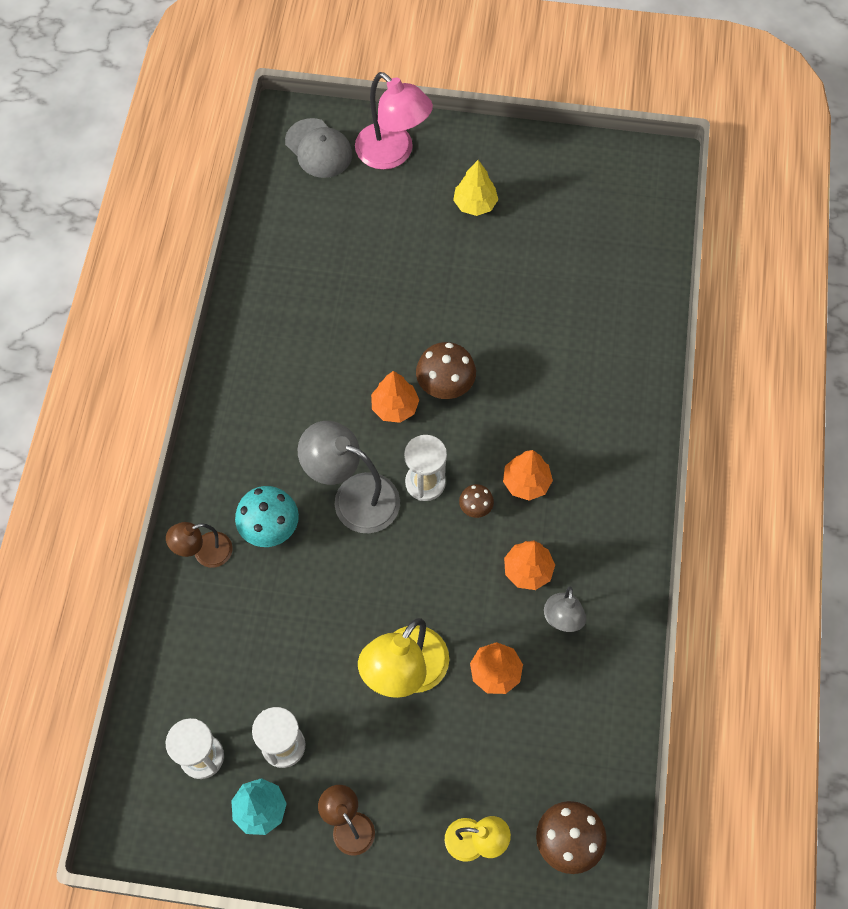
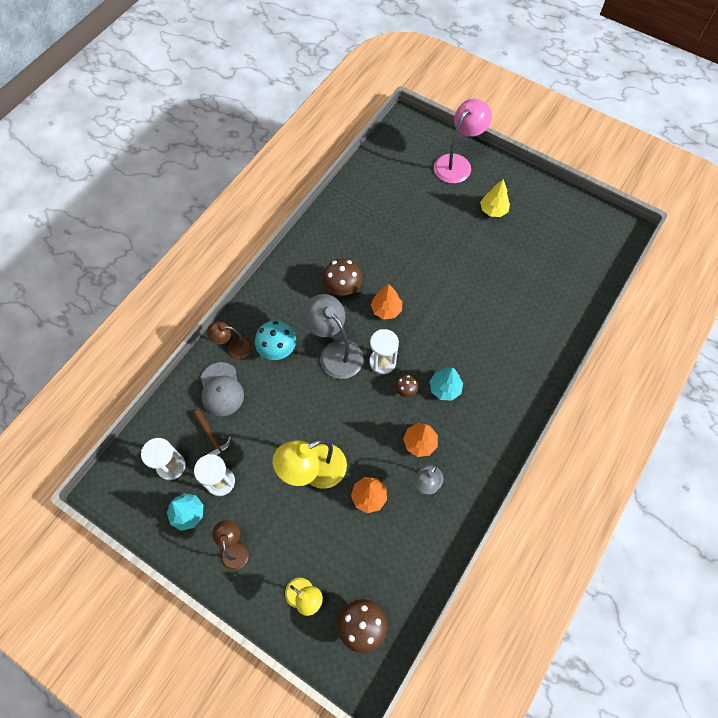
camera: 25 degrees right, 0 degrees up
(240, 691) = (212, 437): none -> brown hammer
(318, 148) = (414, 144): grey cap -> grey cap (221, 389)
(393, 154) = (457, 163): pink lamp -> pink lamp turned 120 degrees counterclockwise
(445, 386) = (423, 310): brown mushroom -> brown mushroom (342, 288)
(526, 482) = (445, 388): orange tree -> turquoise tree

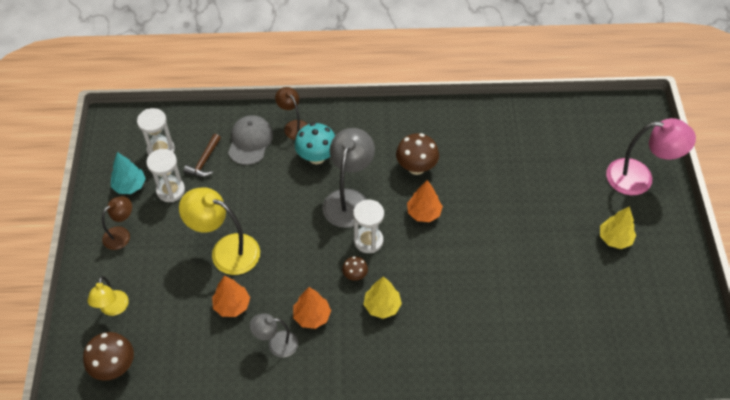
camera: 55 degrees right, 10 degrees down
(221, 389) = (250, 141): grey cap -> grey cap turned 150 degrees clockwise
(445, 388) = (382, 306): turquoise tree -> yellow tree

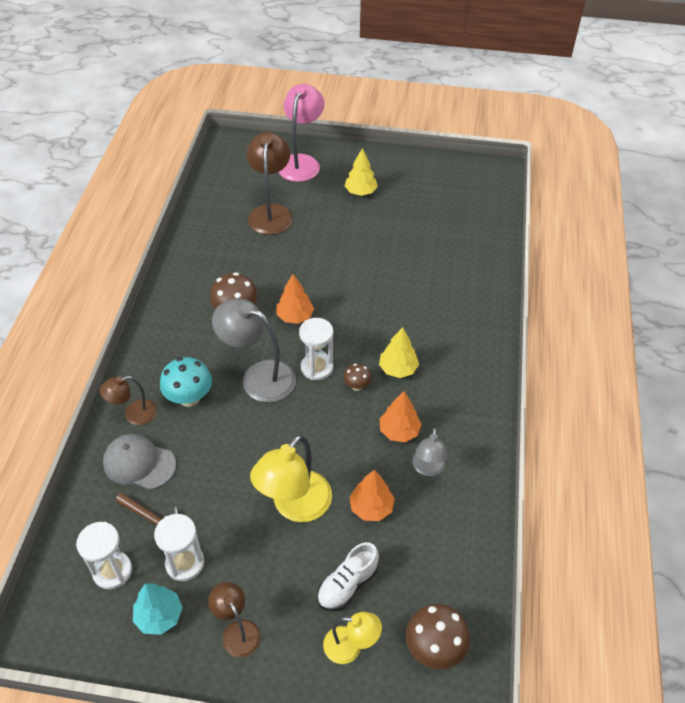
camera: 80 degrees left, 5 degrees down
(162, 299) = (347, 584): none -> white shoe
(553, 167) = (271, 212): none -> brown lamp

